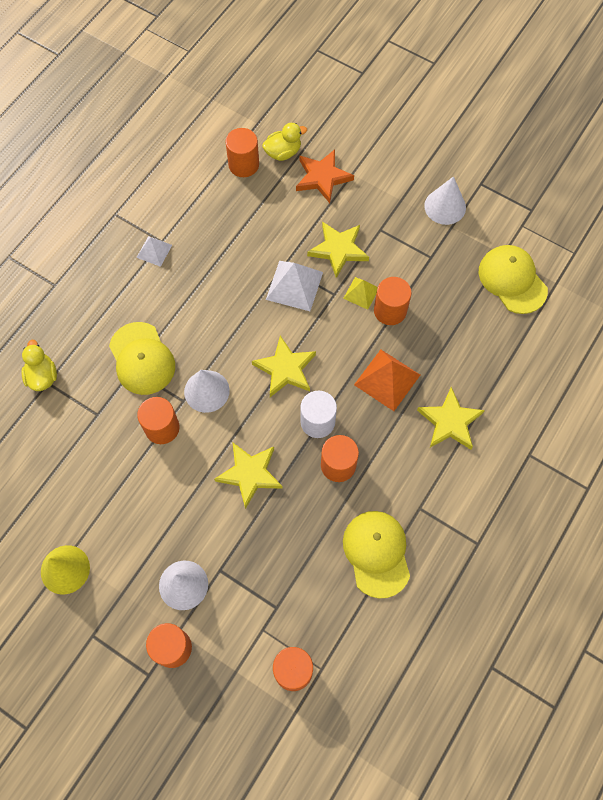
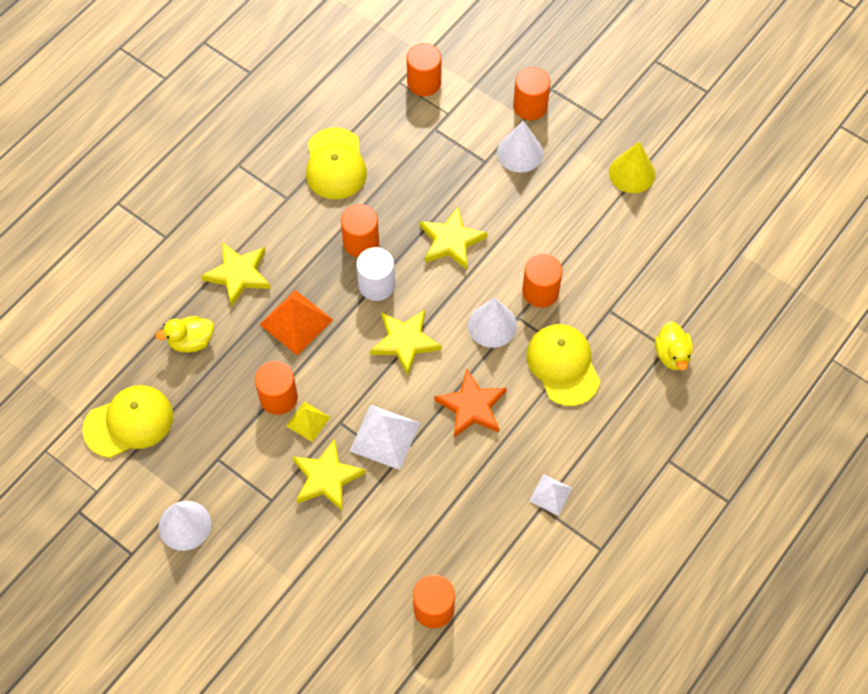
camera: 175 degrees left, 5 degrees down
(283, 152) = (380, 623): yellow duck -> yellow duck (191, 341)
(322, 177) = (332, 580): orange star -> orange star (471, 406)
(512, 280) = (129, 422): yellow cap -> yellow cap turned 90 degrees counterclockwise

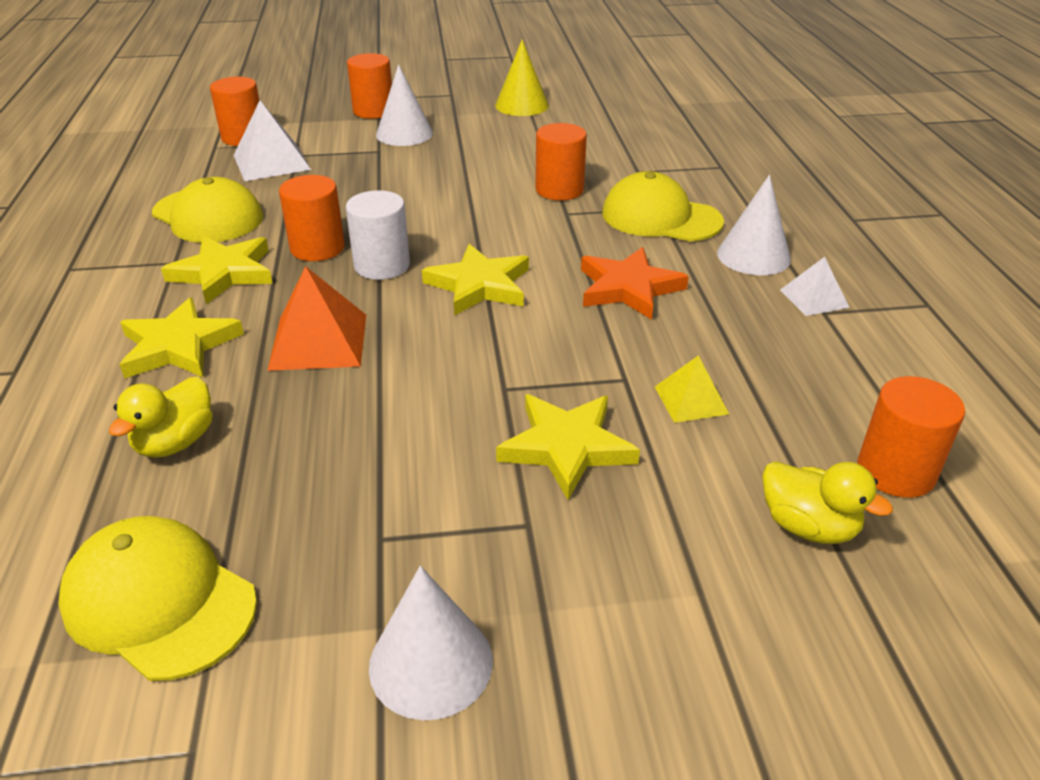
camera: 45 degrees left, 25 degrees down
(129, 422) = (159, 601): yellow cap -> yellow cap turned 75 degrees counterclockwise
(278, 397) = (388, 416): orange cylinder -> none
(308, 421) = (461, 413): yellow pyramid -> yellow pyramid (691, 400)
(384, 436) = (577, 365): white pyramid -> white pyramid (271, 162)
(451, 241) = (420, 203): yellow star -> yellow star (224, 273)
(492, 325) = (551, 229): white cone -> white cone (753, 256)
(672, 355) = (733, 167): yellow duck -> yellow duck (808, 526)

